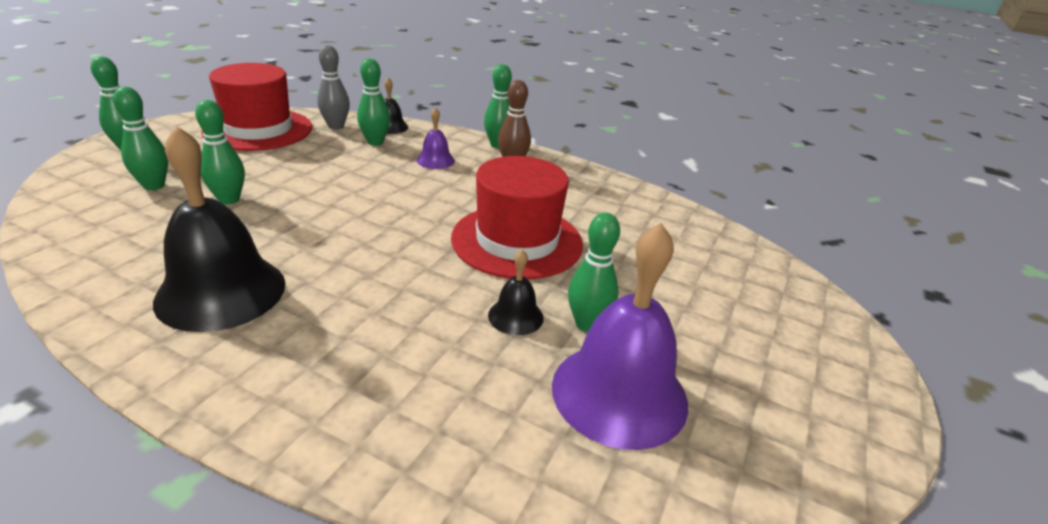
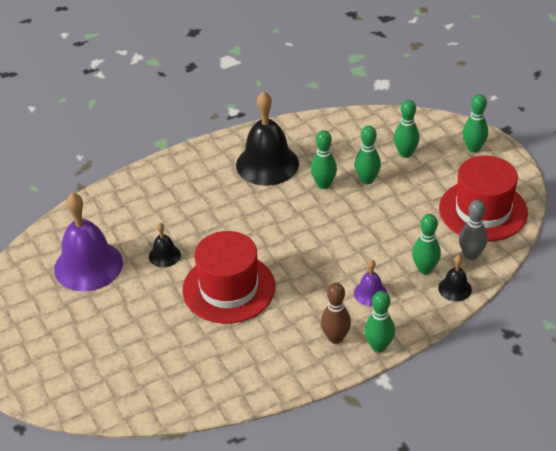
camera: 130 degrees right, 10 degrees up
(587, 324) = (136, 279): green bowling pin -> green bowling pin (323, 184)

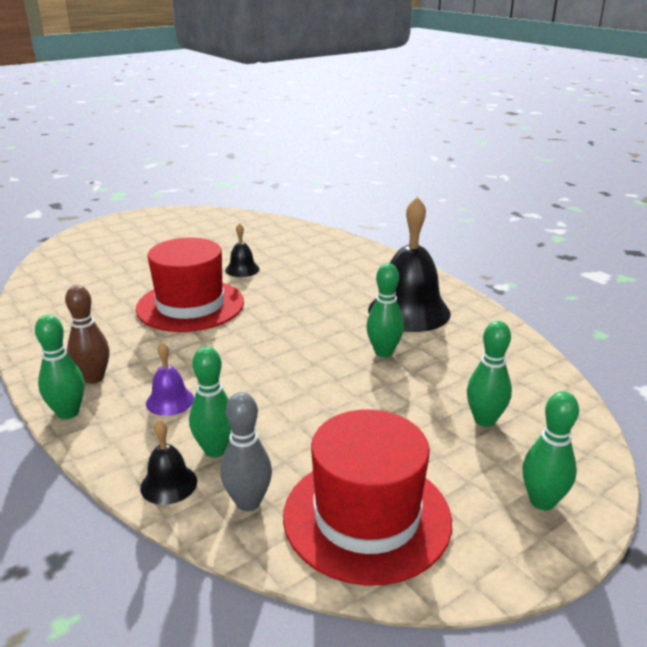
camera: 80 degrees right, 15 degrees down
(88, 265) = (228, 239): purple bell -> none
(367, 180) = (406, 386): green bowling pin -> none

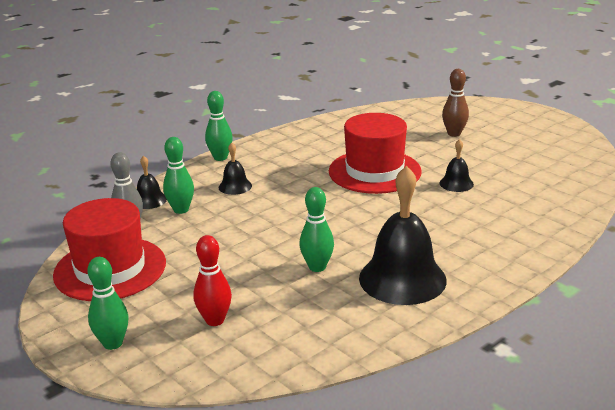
camera: 85 degrees right, 0 degrees up
(94, 378) = (260, 157): brown bowling pin -> brown bowling pin (454, 134)
(170, 401) = (235, 186): purple bell -> black bell
(484, 420) = (215, 320): green bowling pin -> red bowling pin

